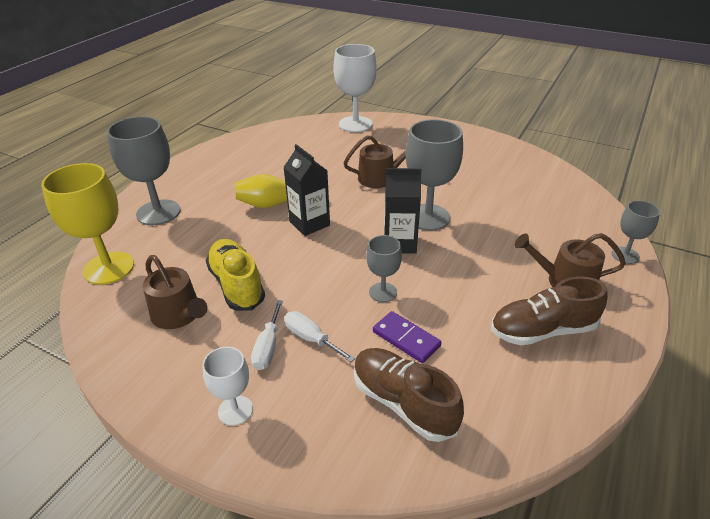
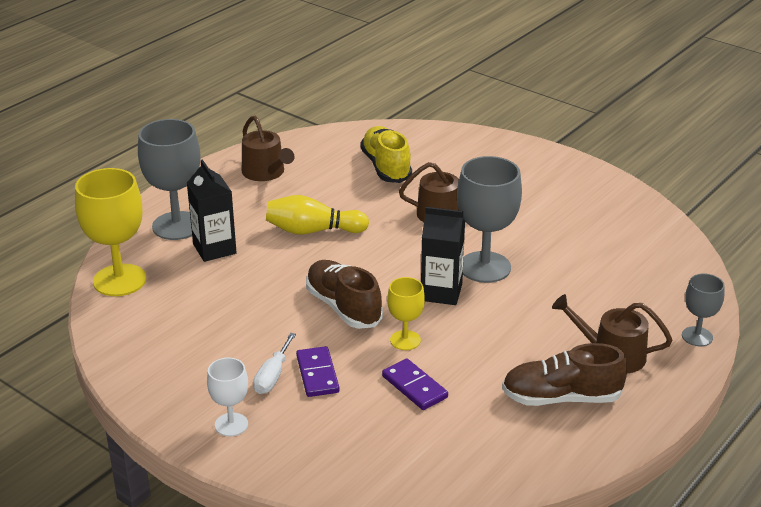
camera: 10 degrees right, 5 degrees down
(179, 315) = (188, 335): brown watering can -> brown watering can (266, 173)
(236, 285) = (251, 314): yellow shoe -> yellow shoe (386, 167)
(309, 223) = (345, 258): black carton -> black carton (214, 249)
(311, 338) = (317, 374): white screwdriver -> purple domino
(355, 124) = (436, 139): white goblet -> none
(383, 292) = (405, 340): grey goblet -> yellow goblet
(403, 403) = (392, 440): brown shoe -> brown shoe (343, 307)

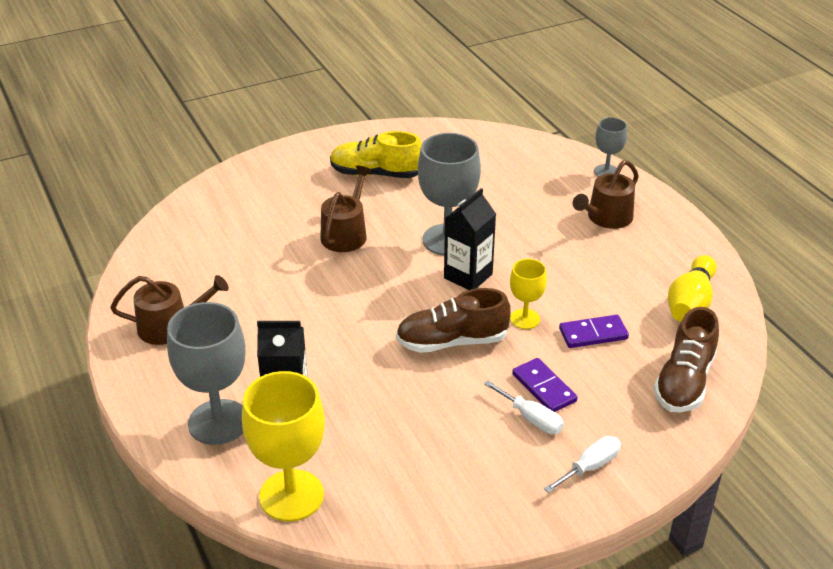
camera: 65 degrees left, 5 degrees up
(231, 424) = (590, 467): white goblet -> white screwdriver
(313, 231) = (309, 324): yellow bowling pin -> yellow bowling pin (690, 303)
(317, 374) = (544, 388): purple domino -> purple domino turned 45 degrees clockwise
(386, 167) = (235, 244): yellow shoe -> yellow shoe (376, 173)
(561, 398) = (646, 261): brown shoe -> brown shoe (684, 381)

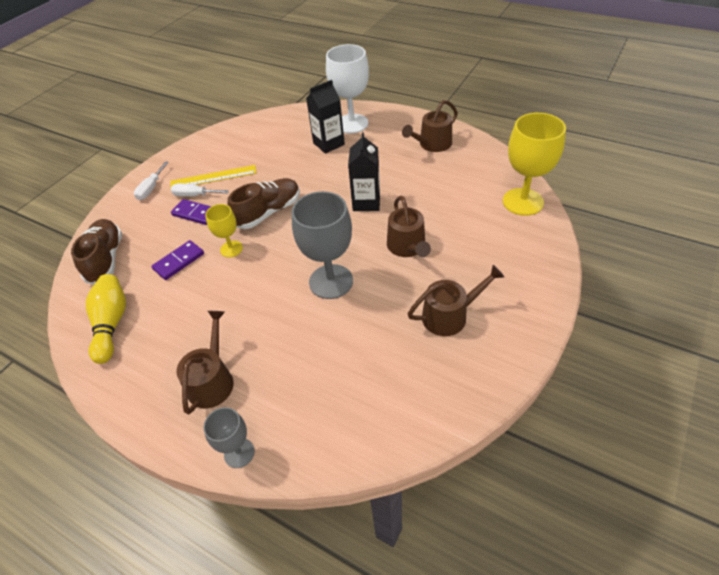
camera: 150 degrees right, 10 degrees up
(218, 422) = (352, 124): grey goblet -> white goblet
(291, 495) = (288, 118): yellow goblet -> yellow goblet (523, 202)
(376, 173) = (449, 315): yellow shoe -> brown watering can
(468, 276) = (292, 260): black carton -> black carton (366, 202)
(488, 436) = (213, 177): none -> yellow ruler

